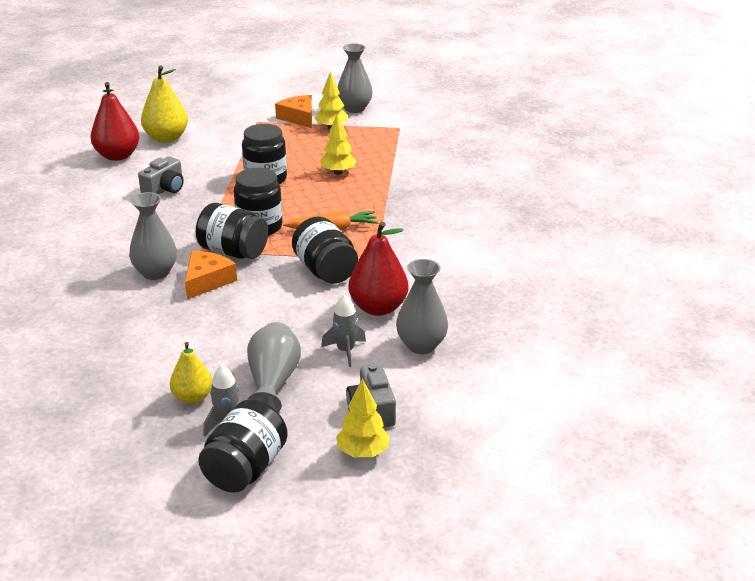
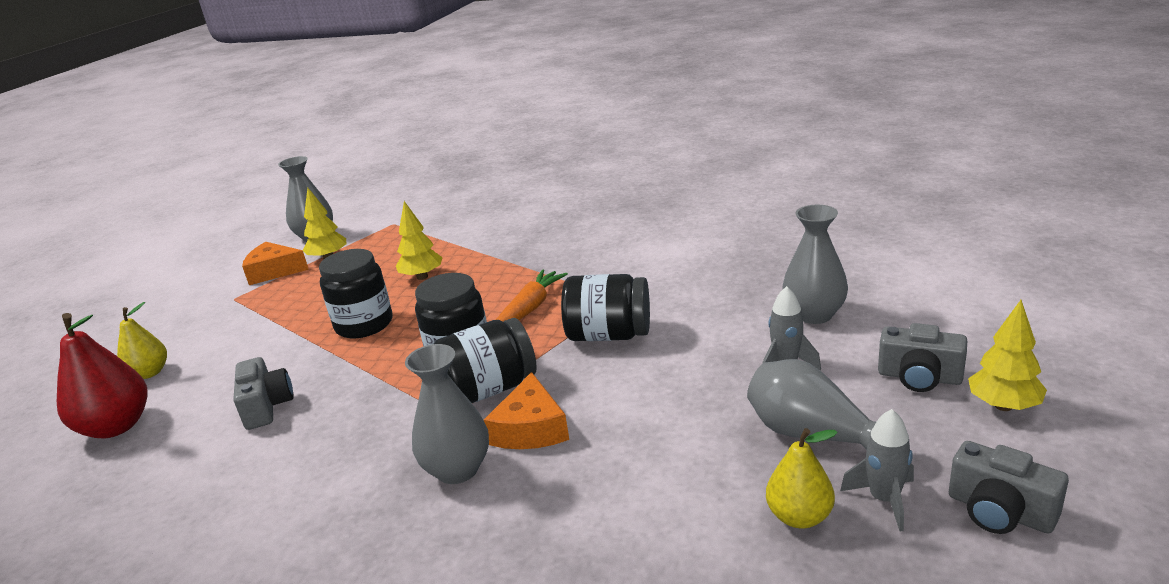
camera: 50 degrees left, 5 degrees down
(166, 138) = (149, 373): yellow pear -> yellow pear, size x0.63
(207, 281) = (531, 428): orange cheese -> orange cheese turned 150 degrees counterclockwise
(245, 469) = (999, 511): black jar -> grey camera
(378, 308) = (718, 321): red pear -> none

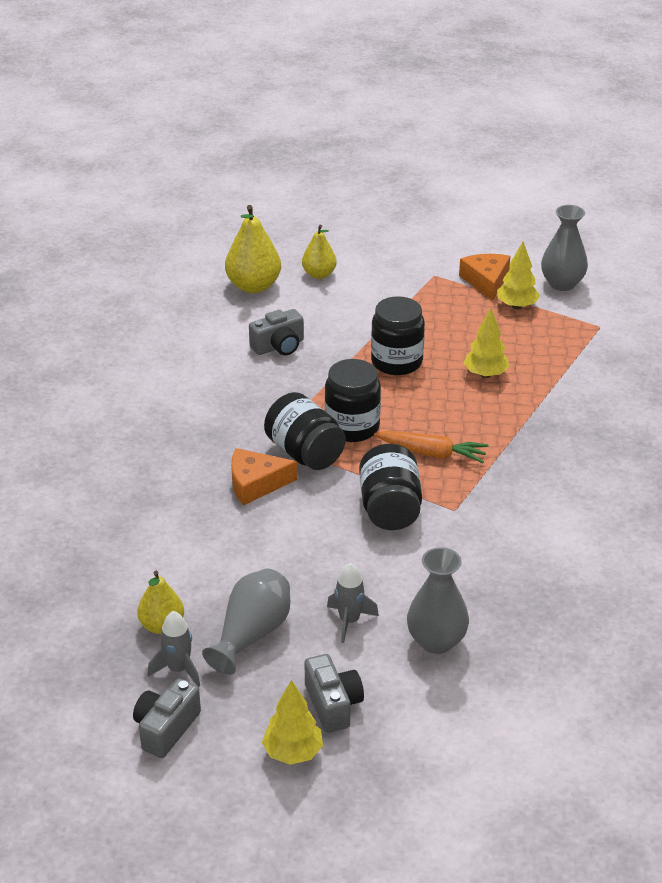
camera: 75 degrees right, 10 degrees up
(116, 427) = (253, 286): red pear -> yellow pear
(457, 469) = (209, 456): grey vase -> none
(919, 377) = (333, 704): grey camera -> grey camera turned 150 degrees clockwise

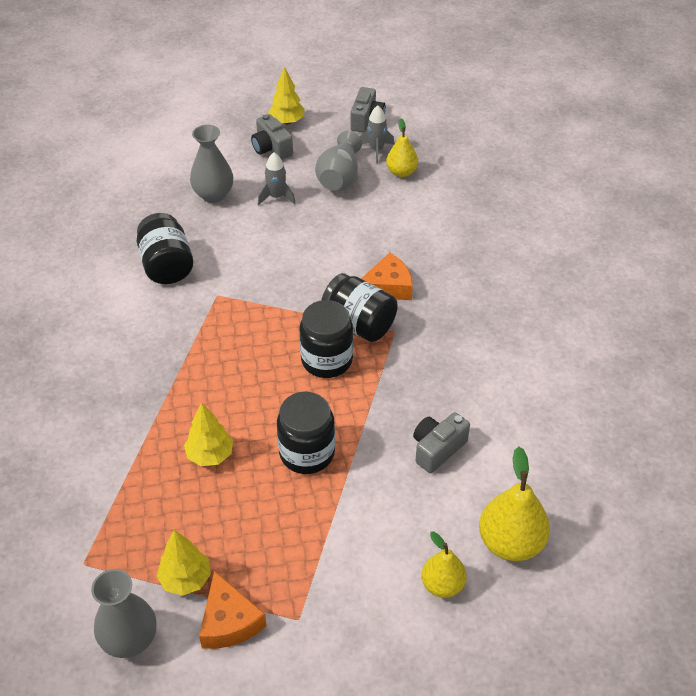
camera: 165 degrees right, 10 degrees up
(390, 509) = (270, 285): black jar -> black jar (167, 266)
(432, 453) = (247, 346): orange carrot -> none

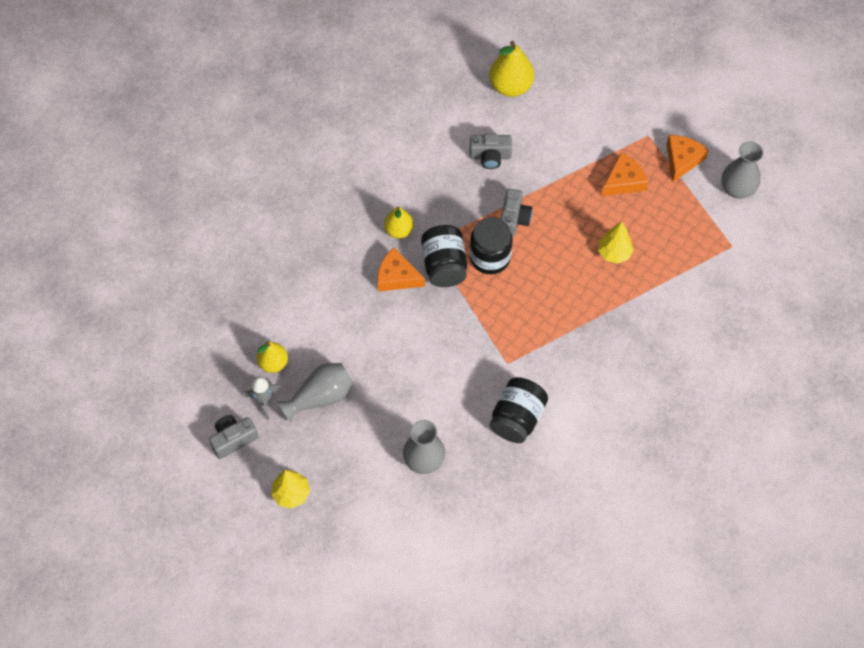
camera: 135 degrees left, 15 degrees up
(185, 579) = (686, 196): yellow tree -> none
(271, 148) = (334, 473): grey camera -> grey camera (514, 219)
(273, 538) = (623, 181): none -> orange cheese
(276, 197) = (383, 417): grey rocket -> none
(307, 453) = (560, 211): black jar -> none
(442, 585) = (565, 95): yellow pear -> yellow pear (399, 230)

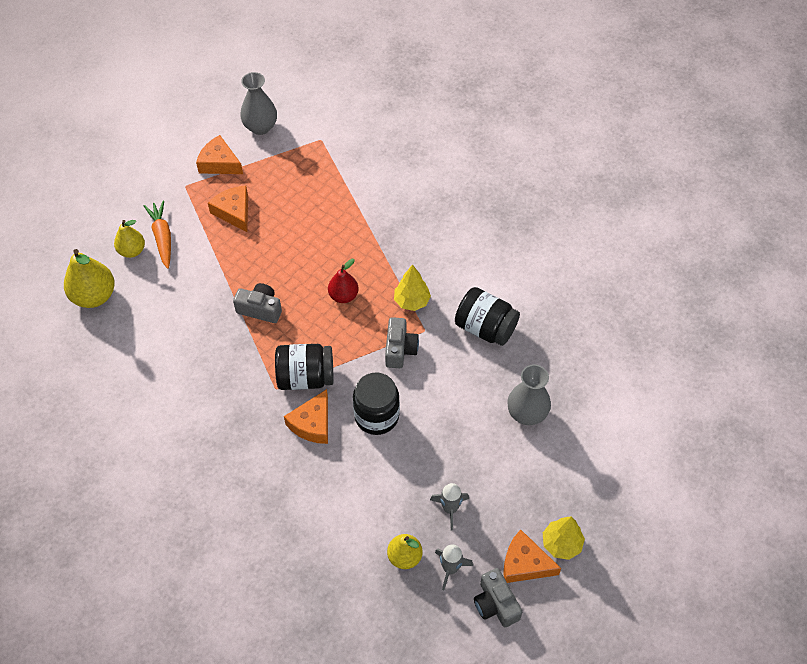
camera: 85 degrees left, 5 degrees down
(271, 462) = (524, 564): none -> orange cheese
(320, 397) = (450, 509): grey vase -> grey rocket
(399, 230) = (255, 417): yellow pear -> yellow pear (132, 251)
(490, 156) = (179, 323): grey camera -> grey camera (400, 349)
(490, 257) = (302, 334): black jar -> black jar (376, 416)
(538, 288) = (343, 296): none -> red pear
(583, 127) = (162, 237): none -> orange carrot
(614, 253) = (314, 229): yellow tree -> yellow tree (412, 301)

